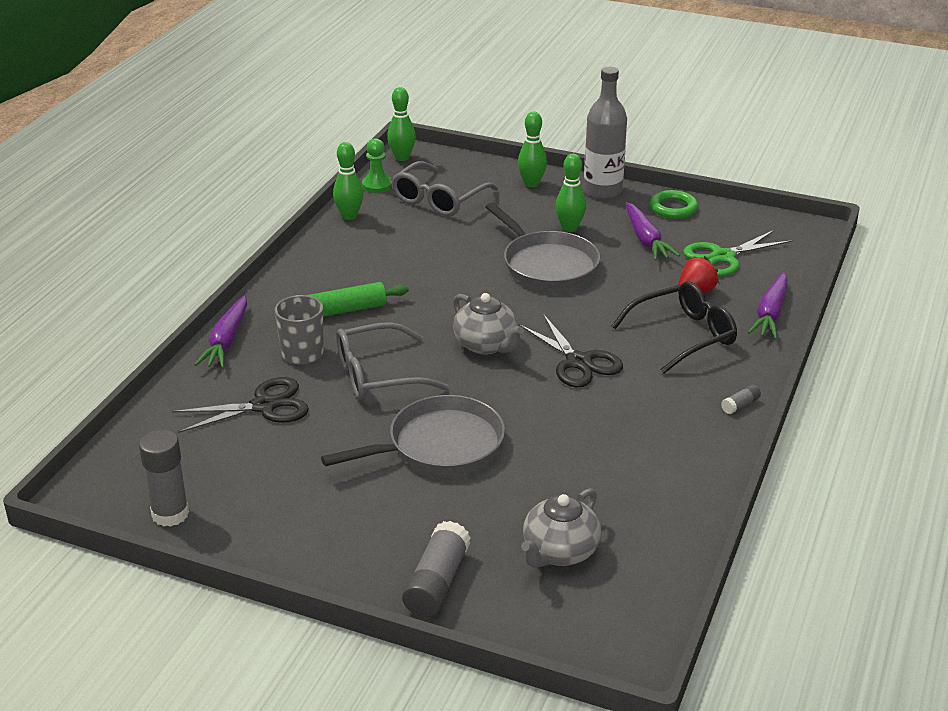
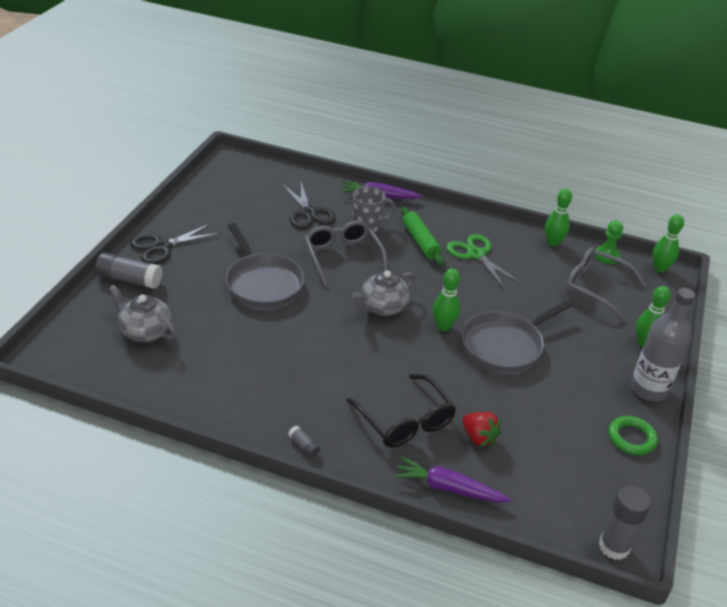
camera: 85 degrees right, 5 degrees up
(170, 514) = (209, 186): grey glue stick -> grey glue stick (614, 546)
(569, 228) = (570, 362): green bowling pin -> green bowling pin (443, 326)
(578, 362) = (362, 354): black scissors -> black scissors (162, 246)
(646, 239) = (564, 412): purple carrot -> none
(723, 257) = (546, 466): green scissors -> green scissors (476, 254)

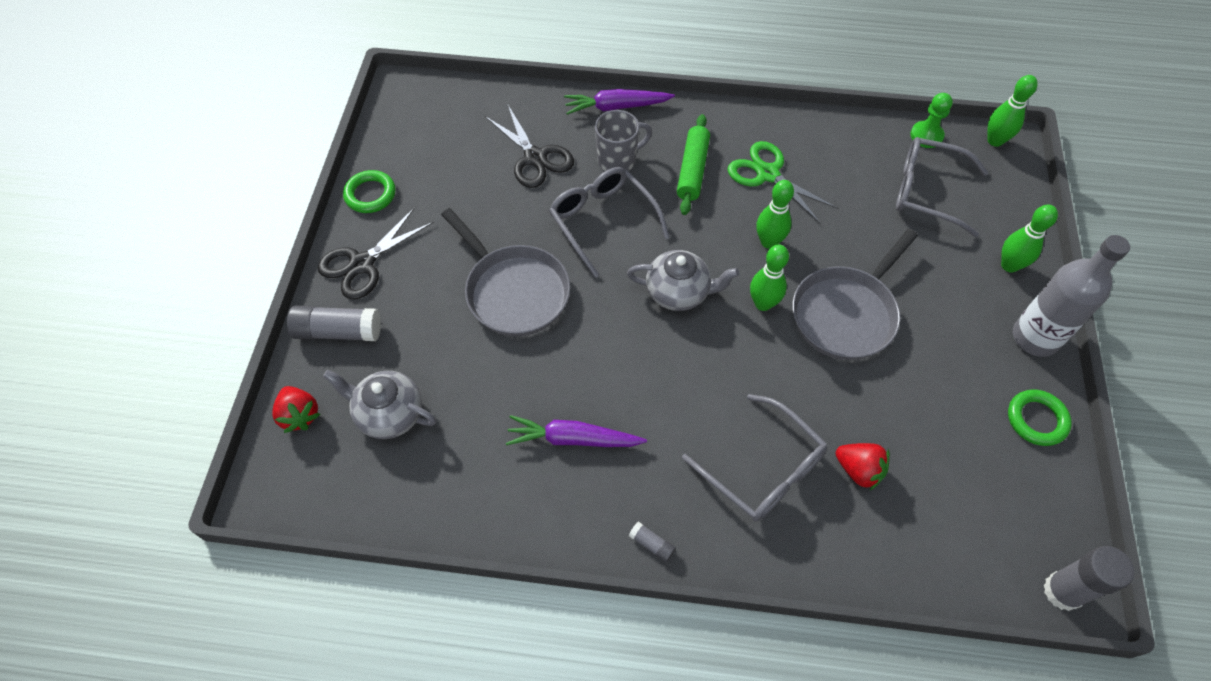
camera: 10 degrees left, 20 degrees up
(83, 319) = (300, 415): none -> red strawberry
(184, 211) = (370, 194): none -> green ring
(382, 307) = (679, 292): grey teapot -> grey teapot turned 120 degrees counterclockwise
(405, 421) = (763, 469): black glasses -> grey glasses
(420, 242) = (692, 170): green rolling pin -> green rolling pin turned 45 degrees clockwise
(448, 488) = (846, 559): purple carrot -> purple carrot (573, 439)
(553, 243) = (856, 130): green bowling pin -> green bowling pin (768, 242)

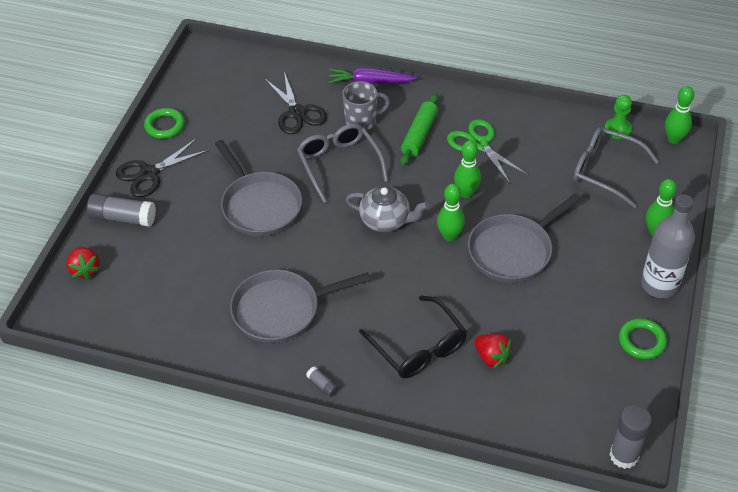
camera: 10 degrees right, 10 degrees down
(389, 414) = (149, 277): grey teapot -> none
(573, 439) = (281, 310): purple carrot -> grey pan
(763, 469) = (418, 347): grey glasses -> black glasses

